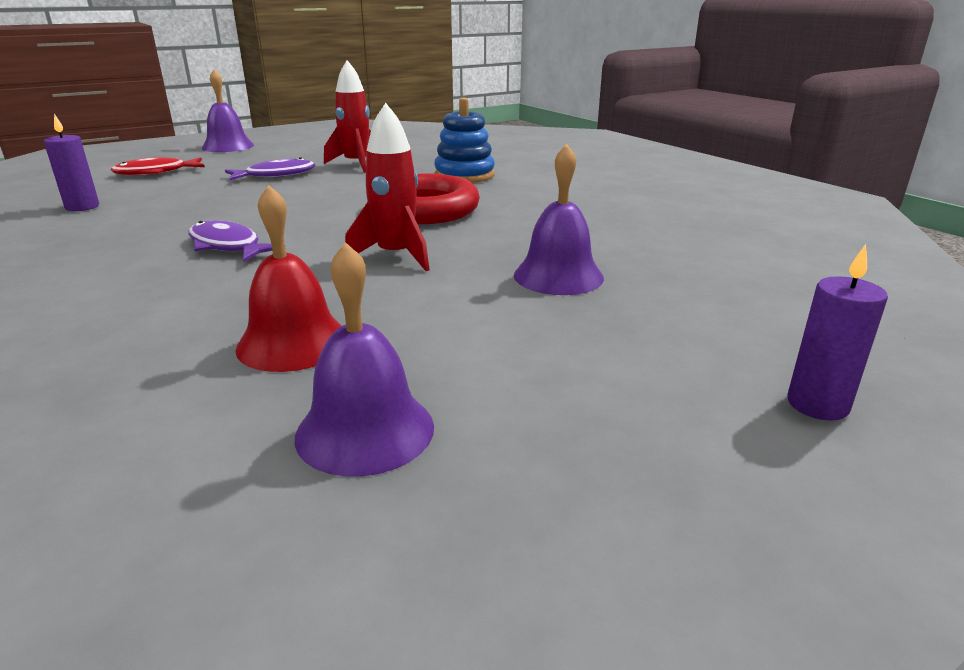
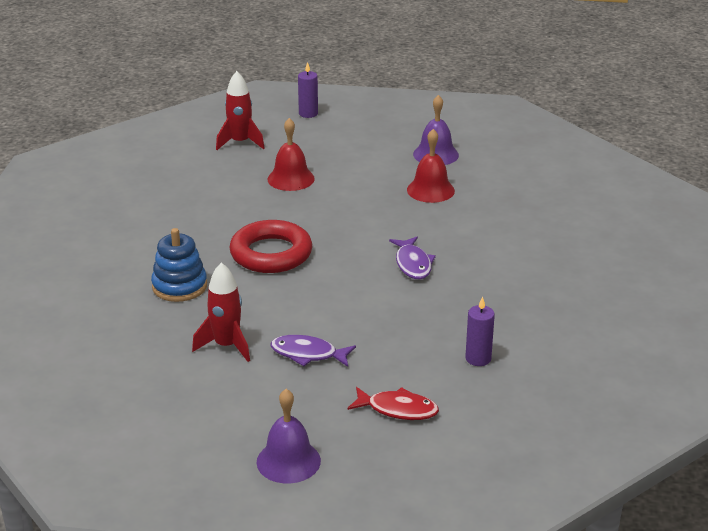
camera: 140 degrees left, 5 degrees up
(395, 256) = (340, 220): red rocket -> red rocket (240, 142)
(558, 276) = (291, 179): purple bell -> red bell

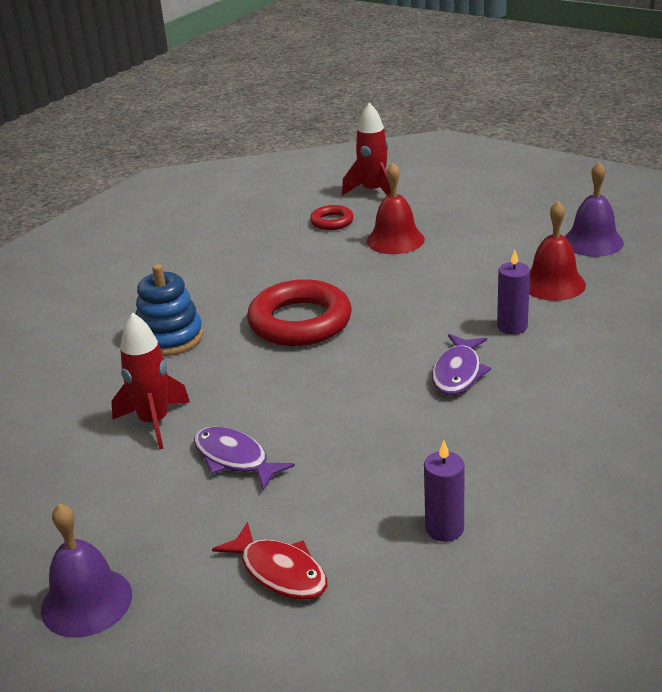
camera: 30 degrees right, 0 degrees up
(228, 173) = (332, 222): none -> red ring
(308, 113) = (474, 172): purple candle -> purple candle (512, 327)

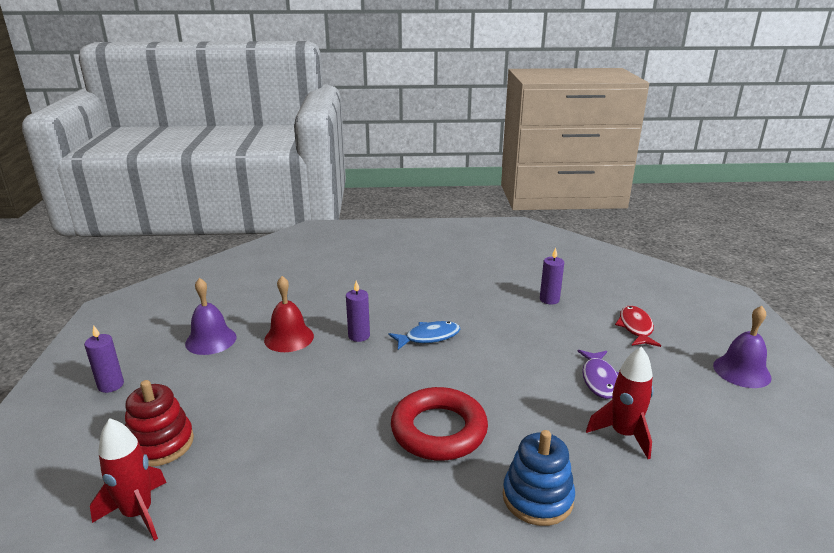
camera: 130 degrees left, 5 degrees down
(332, 222) = (237, 509): red ring -> none
(395, 240) = (258, 441): red bell -> none
(441, 204) = (160, 444): none -> red stacking toy
(458, 373) = (428, 337): purple fish -> blue fish
(553, 191) = (111, 385): none -> purple candle

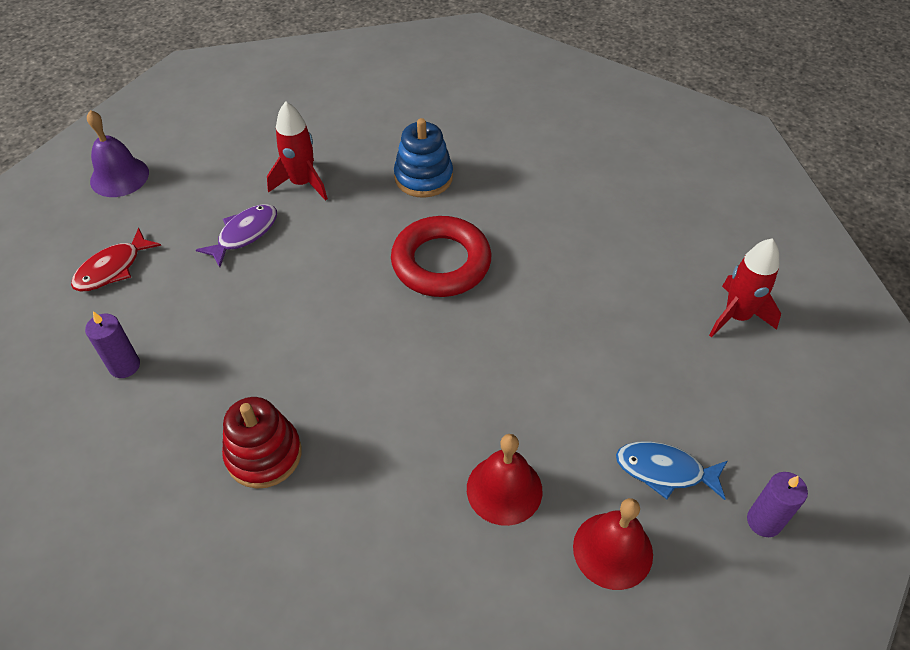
camera: 145 degrees left, 25 degrees up
(160, 444) = (709, 385): red stacking toy -> red stacking toy (264, 454)
(211, 340) = (612, 550): purple bell -> red bell
(359, 336) = (414, 438): purple candle -> none
(428, 337) = (336, 385): blue fish -> blue fish (665, 471)

